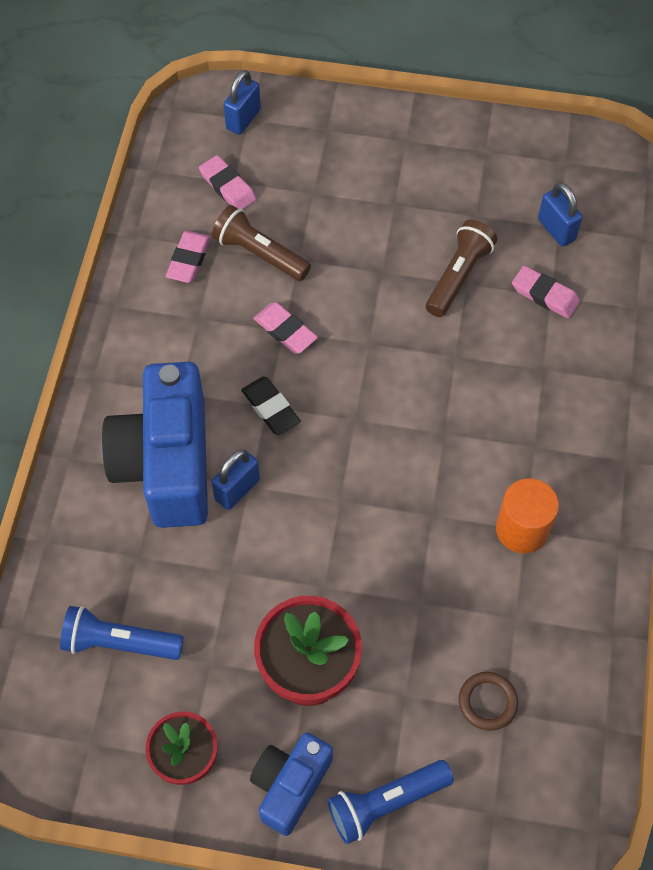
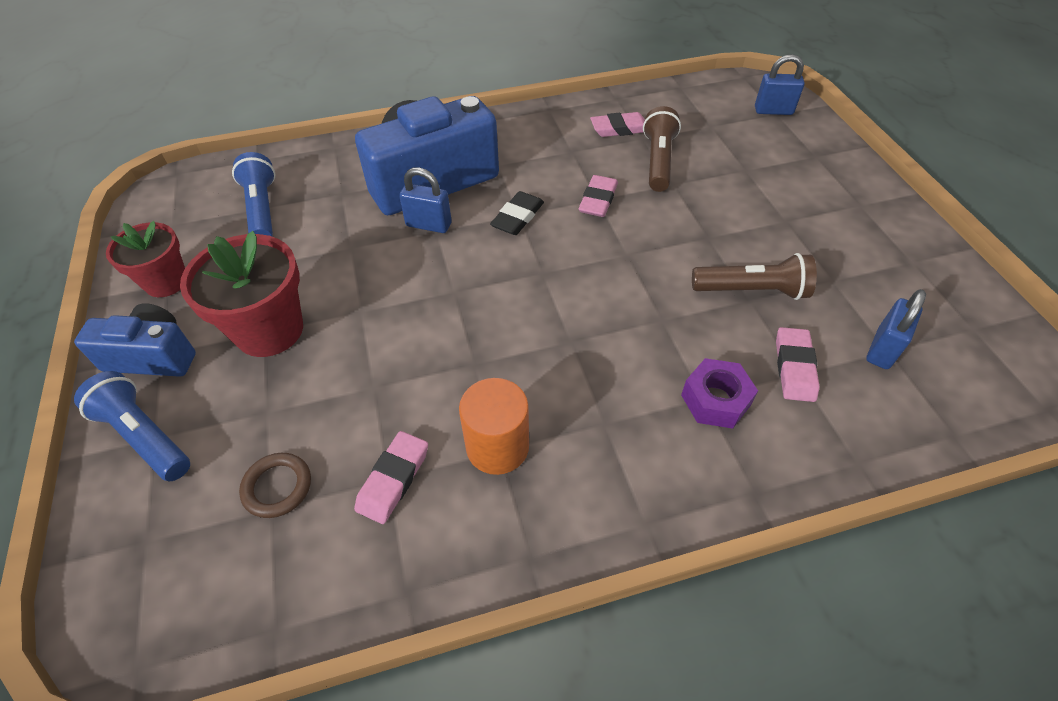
camera: 65 degrees right, 10 degrees down
(227, 187) = (703, 124): pink eraser -> pink eraser (393, 479)
(549, 362) = (715, 400): none -> purple nut

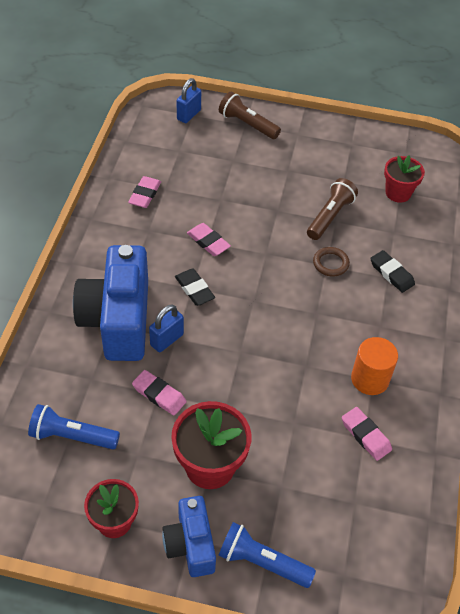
camera: 65 degrees left, 0 degrees up
(145, 436) = (262, 562): blue flashlight -> blue flashlight turned 45 degrees clockwise
(153, 356) = (190, 544): blue camera -> blue camera turned 45 degrees counterclockwise
(277, 487) = (341, 495): brown ring -> brown ring (330, 263)
(658, 161) = (194, 194): brown flashlight -> brown flashlight (247, 124)
(715, 400) = (391, 273): purple nut -> black eraser
(794, 367) = (389, 232): pink eraser -> pink eraser (159, 395)
(882, 349) = (398, 193): blue padlock -> red flower pot

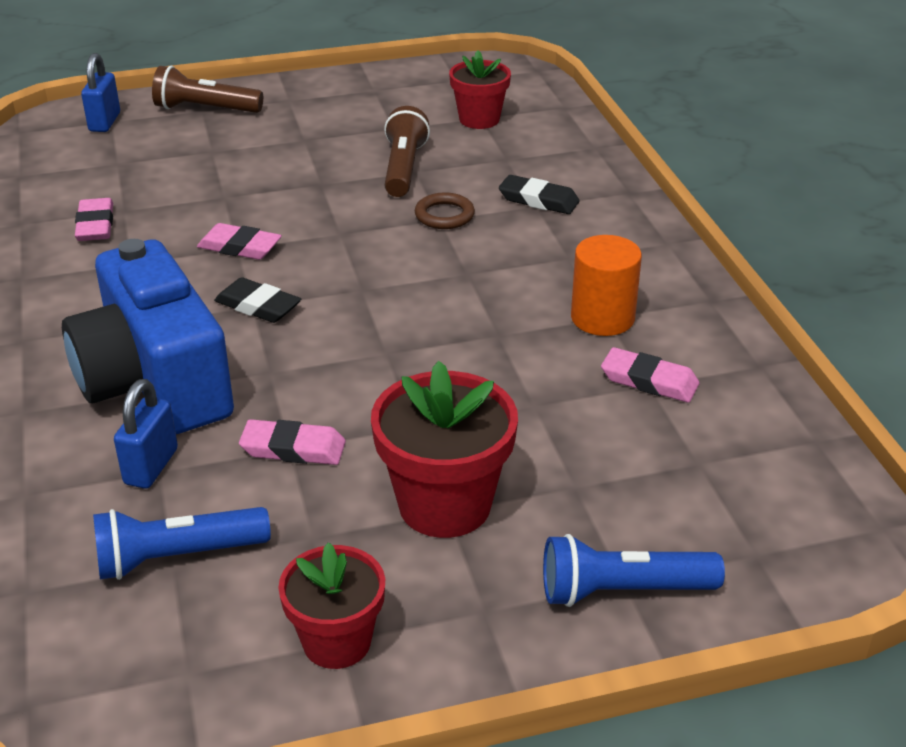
camera: 25 degrees left, 15 degrees down
(167, 340) = (256, 378): blue padlock -> blue padlock (151, 466)
(190, 544) = (490, 617): blue camera -> none

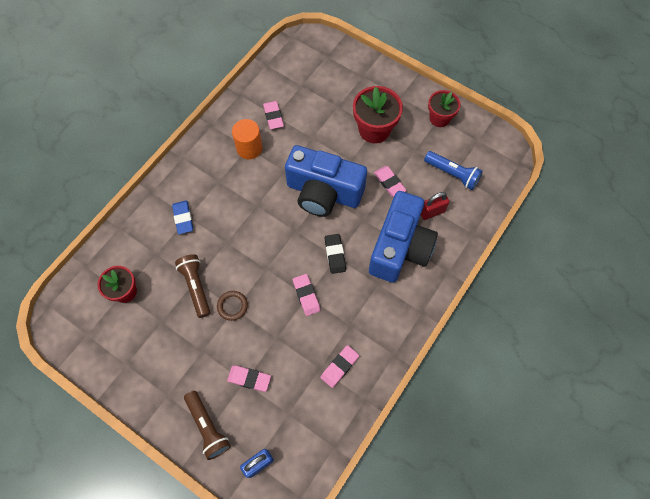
camera: 130 degrees left, 30 degrees up
(151, 466) = (432, 212): blue padlock -> red padlock
(209, 155) = (249, 379): none -> pink eraser
(390, 354) = (323, 193): none -> blue camera
(404, 168) = (196, 287): brown flashlight -> brown flashlight turned 105 degrees clockwise
(444, 215) = (222, 242): brown ring -> brown ring (232, 306)
(538, 200) = (183, 218): black eraser -> blue eraser
(622, 591) = (366, 74): blue flashlight -> none

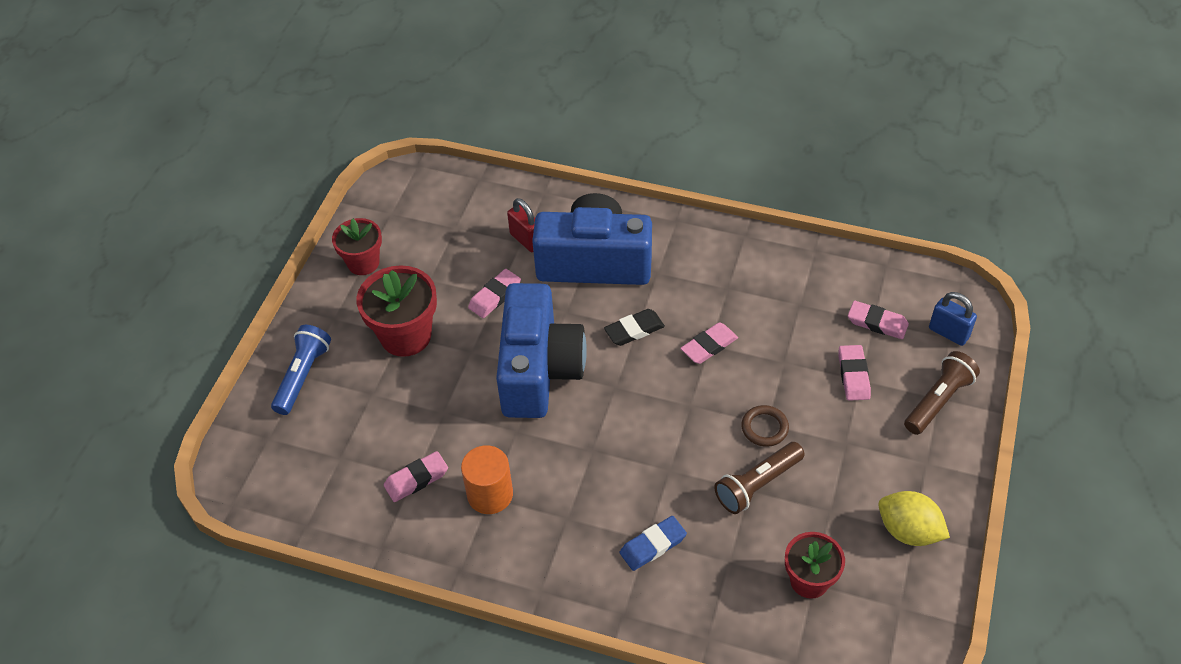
camera: 105 degrees left, 15 degrees down
(128, 361) = (908, 531): none -> yellow lemon
(339, 367) = (788, 285): pink eraser -> pink eraser (877, 323)
(452, 174) = (457, 230): blue flashlight -> blue flashlight (303, 376)

